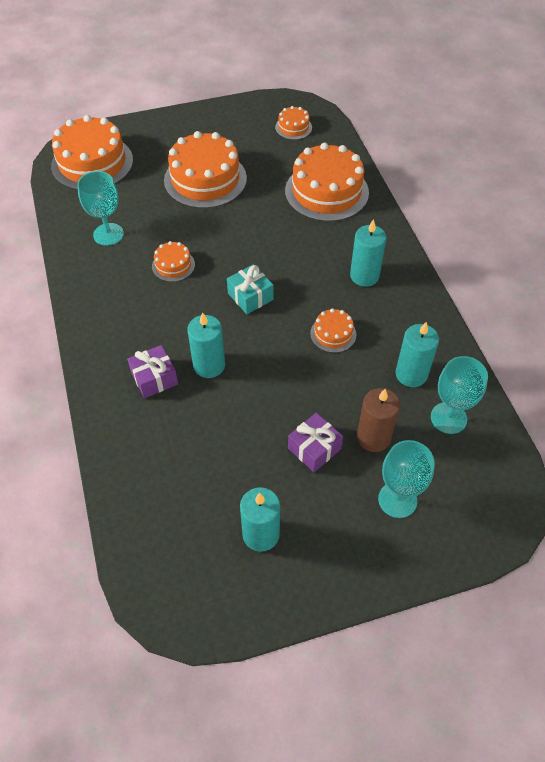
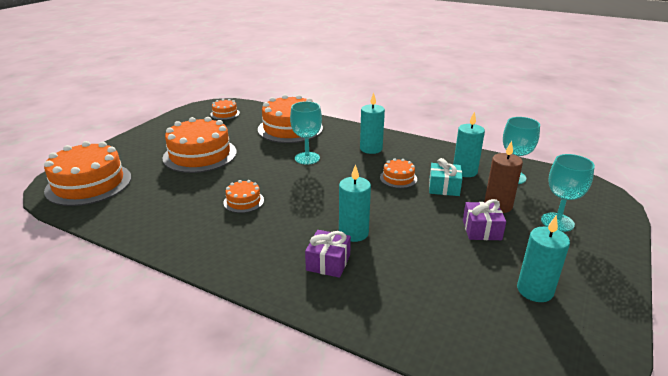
camera: 45 degrees left, 25 degrees down
(108, 234) = (163, 211): turquoise goblet -> turquoise goblet (307, 158)
(250, 296) = (322, 188): turquoise gift -> turquoise gift (444, 187)

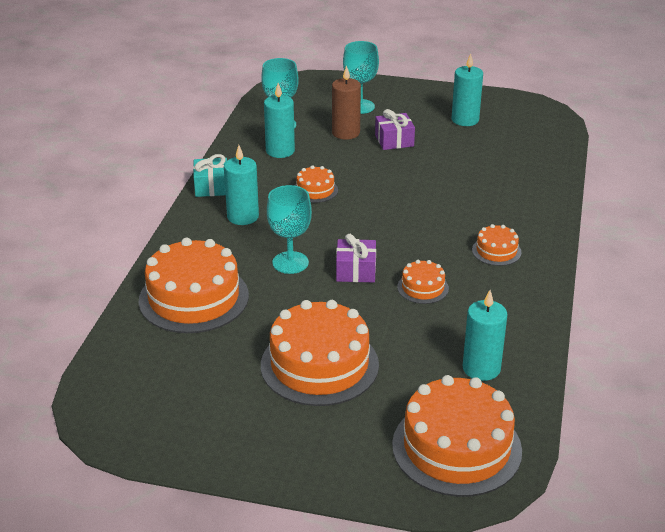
camera: 105 degrees left, 5 degrees up
(225, 114) = (145, 390): orange cake -> orange cake (496, 251)
(328, 262) = (494, 212): purple gift -> purple gift (356, 271)
(353, 233) = (440, 205): turquoise candle -> turquoise candle (481, 368)
(444, 187) = (323, 162): turquoise gift -> turquoise gift (212, 187)

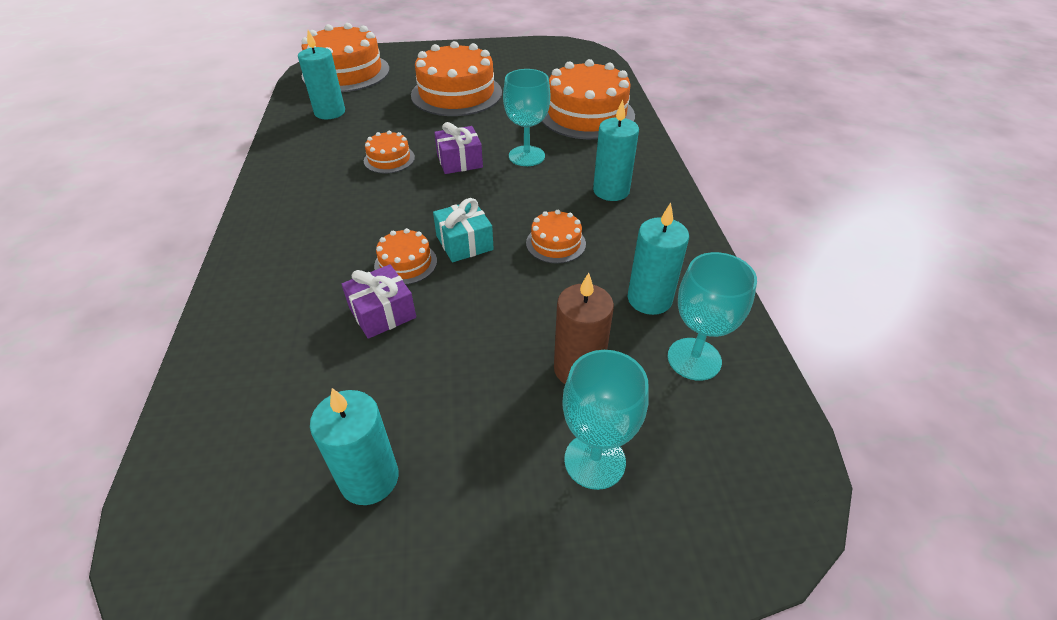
camera: 160 degrees right, 10 degrees up
(212, 187) = (680, 219): turquoise gift -> turquoise gift (464, 243)
(394, 140) = (489, 371): purple gift -> purple gift (382, 313)
(496, 251) = (313, 211): orange cake -> orange cake (405, 263)

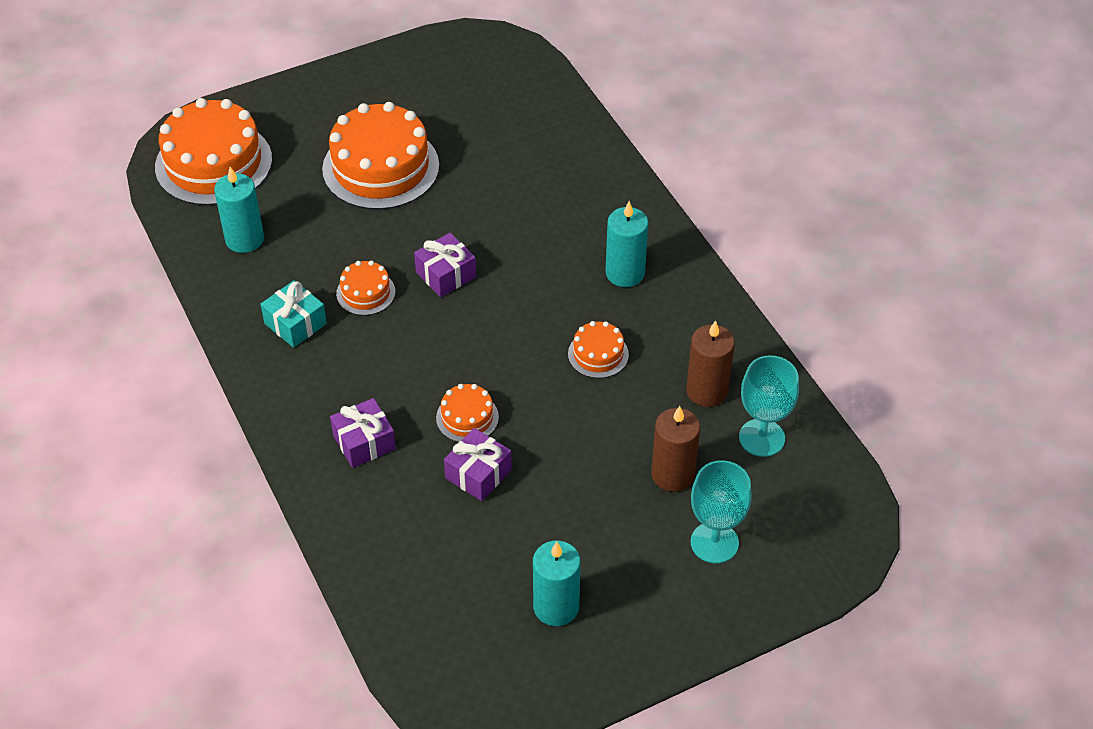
camera: 20 degrees left, 5 degrees up
(303, 259) = (364, 442): none -> purple gift
(464, 243) = (510, 378): turquoise gift -> turquoise gift (295, 323)
(526, 156) = (515, 247): turquoise goblet -> none
(586, 114) = (553, 164): orange cake -> none
(649, 299) = (707, 391): turquoise candle -> brown candle

